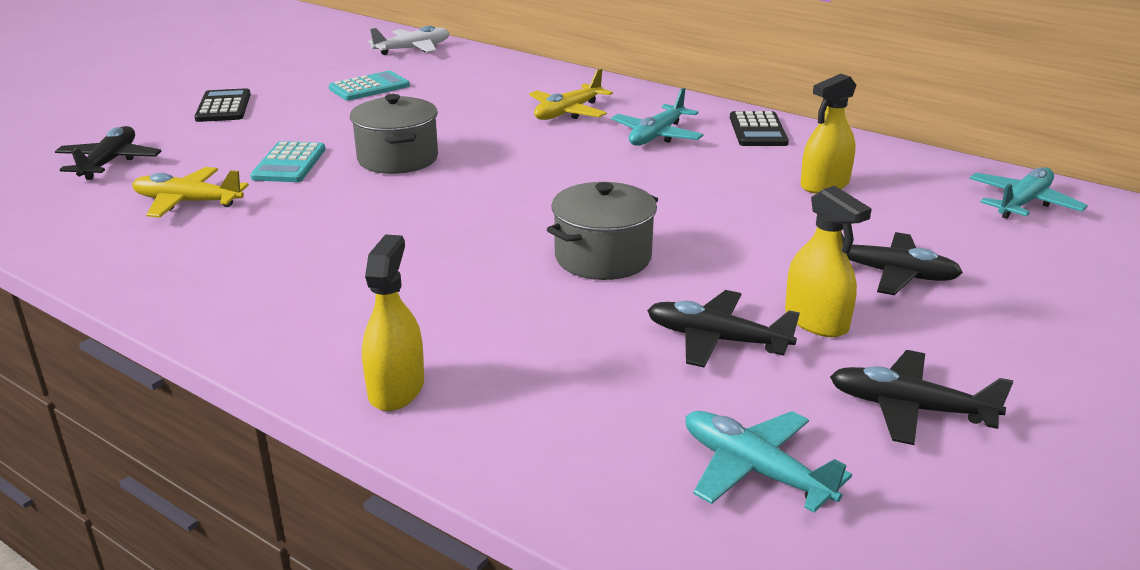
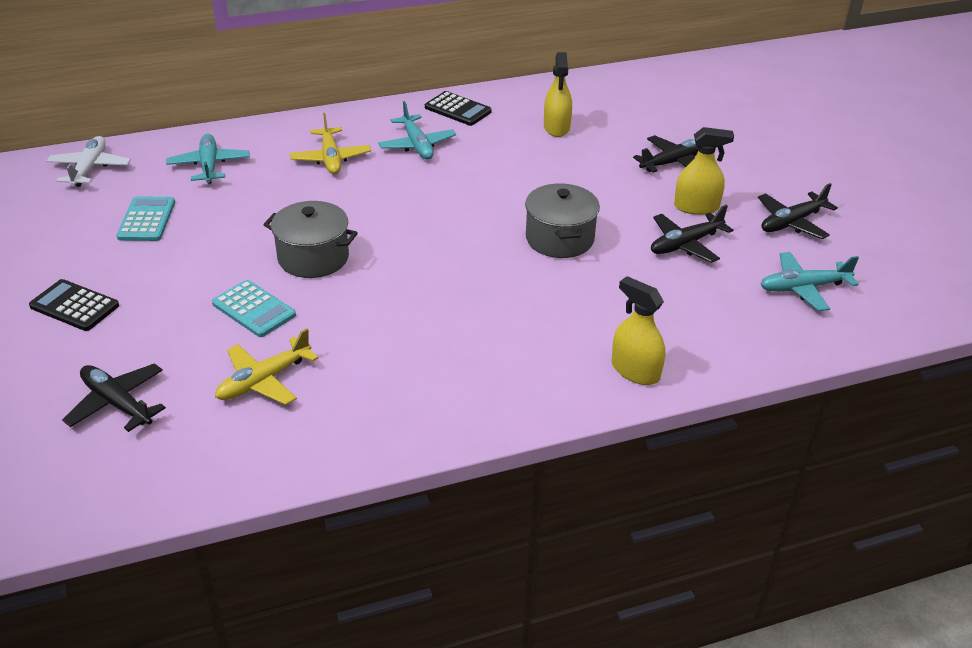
camera: 55 degrees left, 10 degrees up
(1023, 203) = (644, 87): turquoise plane -> turquoise plane (209, 165)

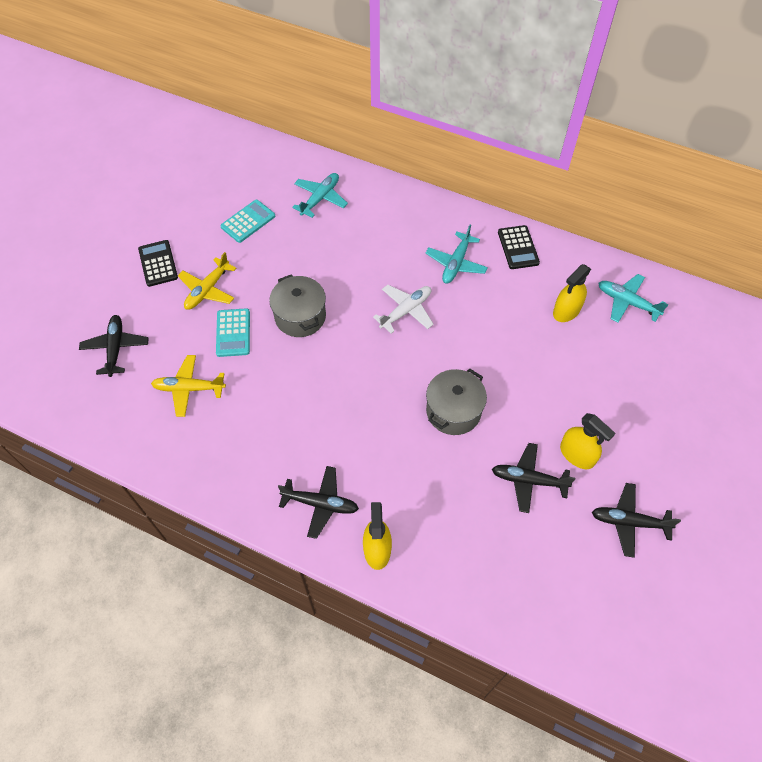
camera: 45 degrees right, 20 degrees up
(90, 168) = (259, 158): white plane -> white plane (406, 311)
(331, 159) = (392, 239): yellow plane -> yellow plane (207, 290)
(673, 162) = (611, 403): black plane -> black plane (321, 504)
(803, 288) = (562, 581): turquoise plane -> turquoise plane (627, 302)

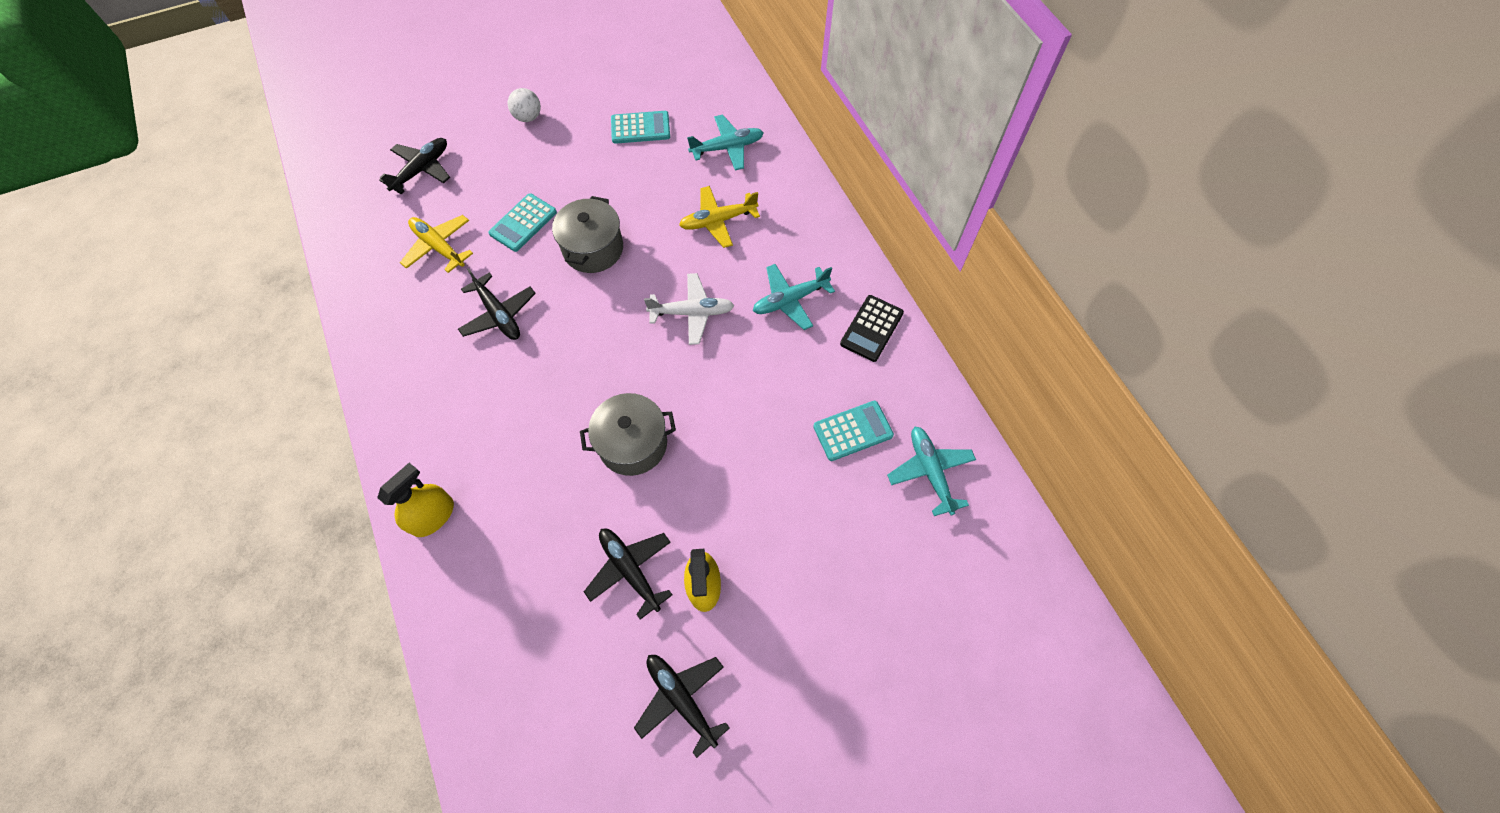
camera: 40 degrees right, 5 degrees up
(158, 263) = (528, 117): black calculator -> white ball
(207, 290) = (542, 169): yellow plane -> yellow plane (717, 221)
(321, 504) = (432, 434): black plane -> black plane (499, 314)
(566, 311) = (853, 431): yellow spray bottle -> turquoise calculator

